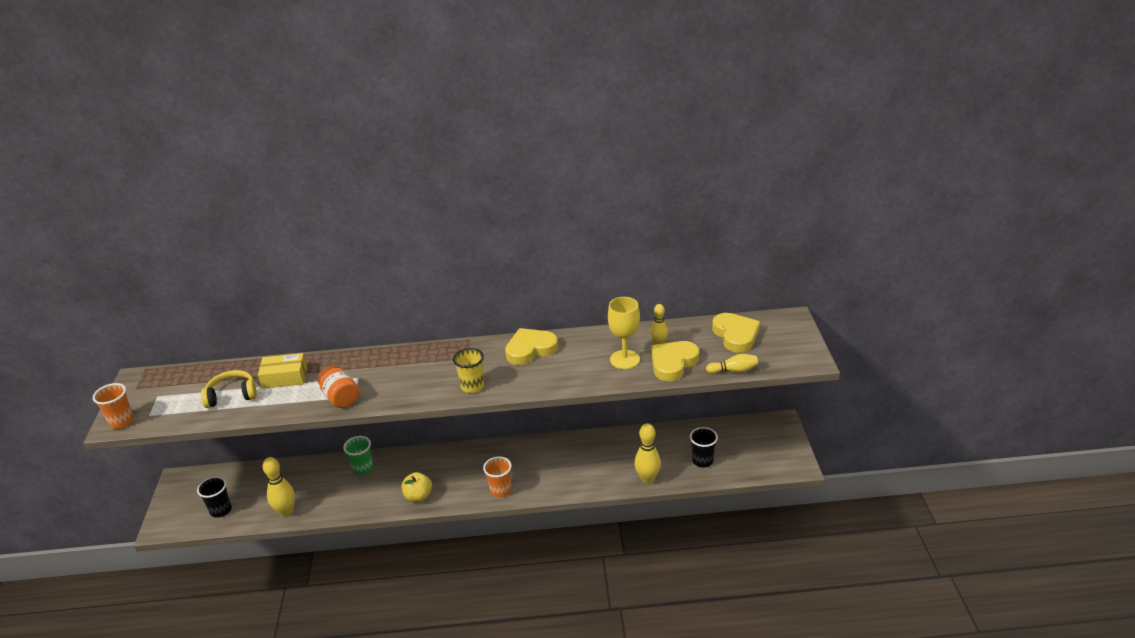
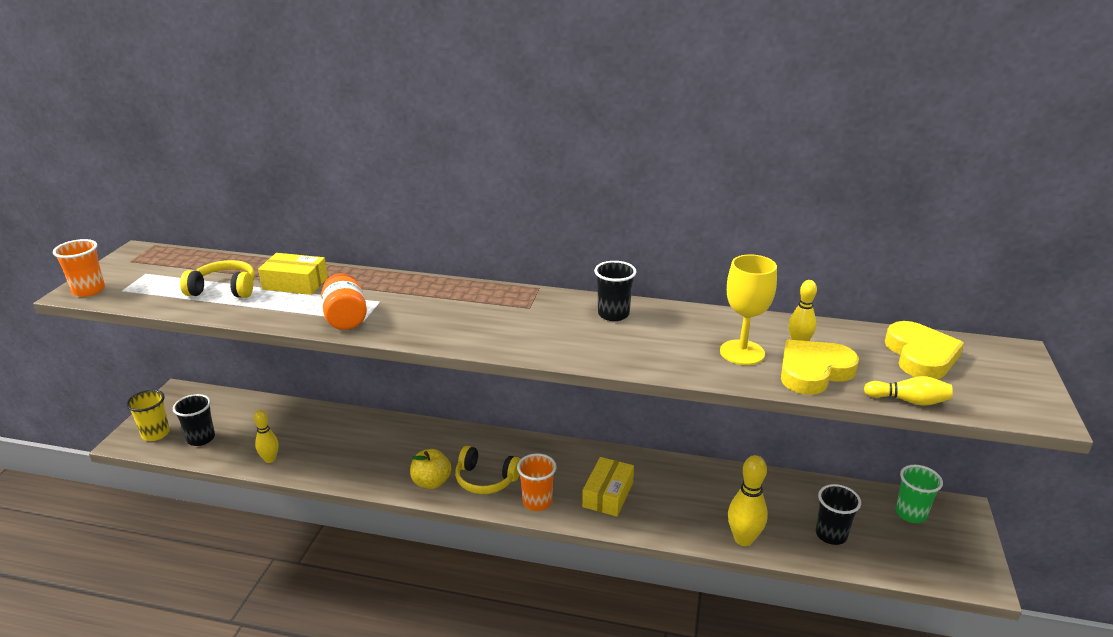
camera: 15 degrees right, 5 degrees down
(286, 511) = (270, 459): yellow bowling pin -> yellow bowling pin, size x0.64
(363, 469) = (381, 432): green cup -> green cup (910, 514)
(457, 484) = (486, 479): none -> yellow headphones
(472, 386) = (517, 340): yellow cup -> yellow cup (155, 434)
(530, 349) = (613, 314): yellow heart -> black cup
(548, 472) = (608, 494): none -> yellow box

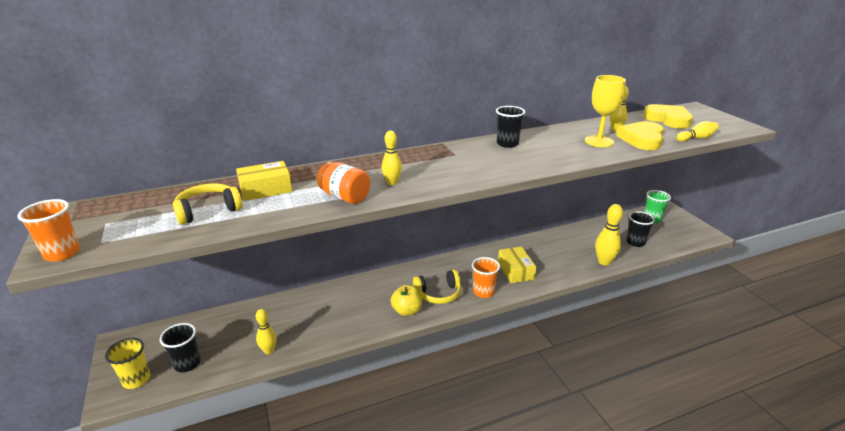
camera: 35 degrees left, 0 degrees up
(410, 319) = (392, 183): none -> yellow bowling pin

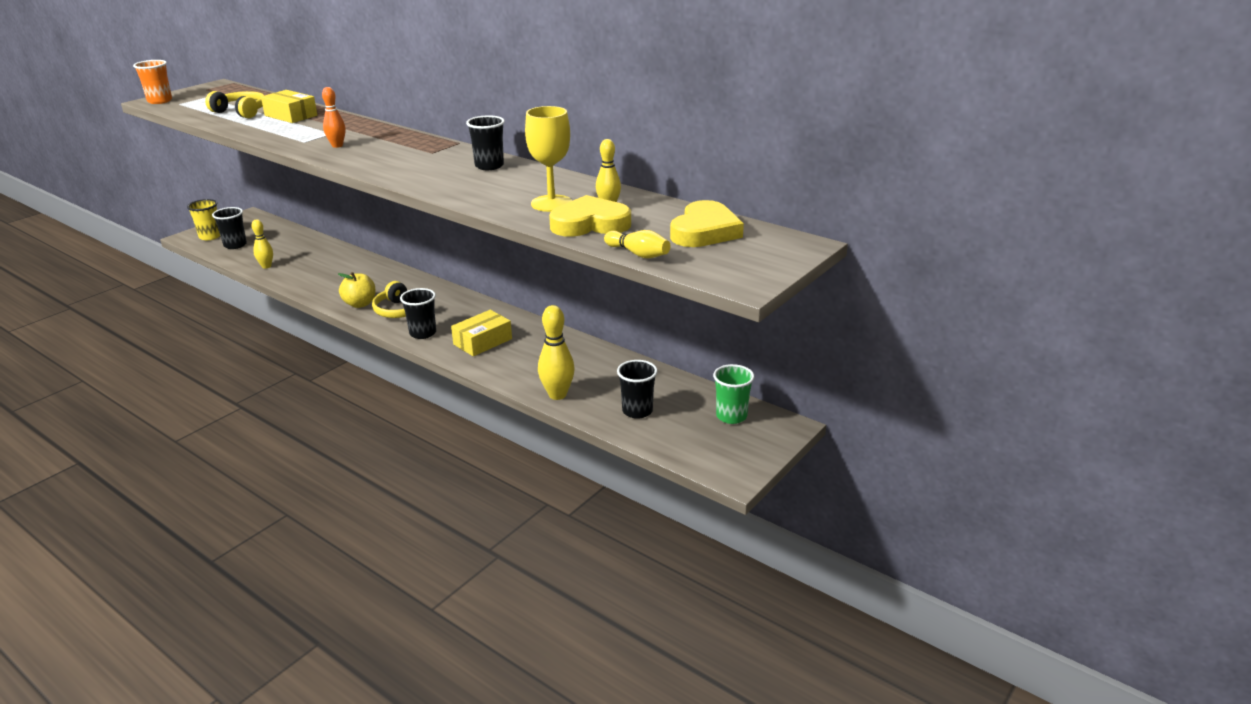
camera: 60 degrees right, 0 degrees up
(345, 197) = (294, 139): orange jar -> none
(392, 183) = (337, 145): yellow bowling pin -> orange bowling pin
(483, 292) = (423, 333): orange cup -> black cup

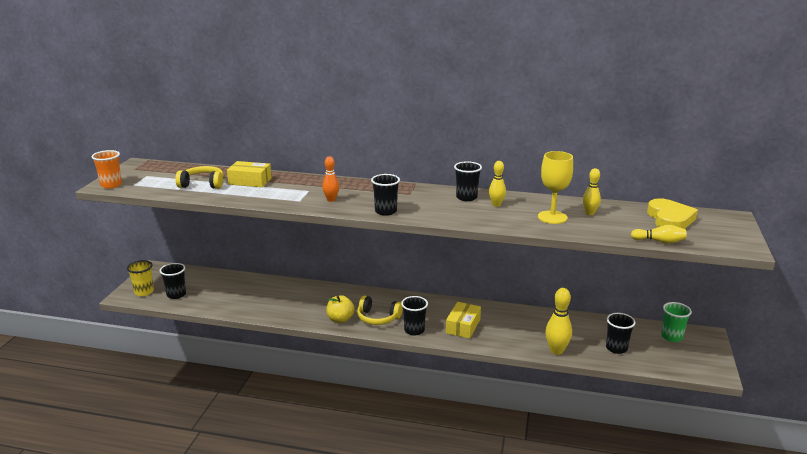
camera: 25 degrees left, 5 degrees down
(266, 266) = (226, 306): yellow bowling pin -> yellow bowling pin (496, 204)
(372, 166) = (386, 211): none -> black cup
(590, 224) = (599, 227): yellow heart -> none

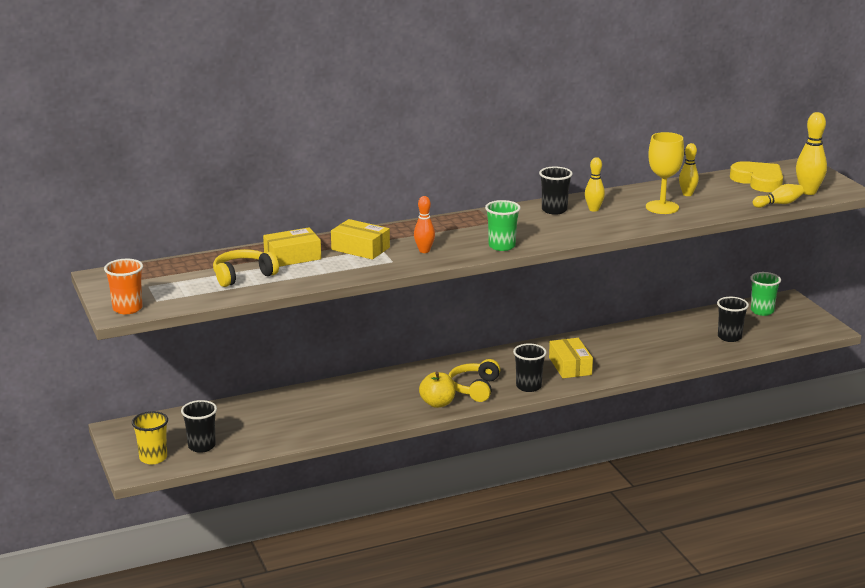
camera: 35 degrees left, 0 degrees up
(296, 187) = (360, 248): none -> yellow box
(378, 318) = (474, 388): yellow headphones -> yellow headphones turned 120 degrees clockwise
(386, 211) = (502, 246): black cup -> green cup
(556, 351) = (682, 357): yellow bowling pin -> yellow bowling pin (808, 192)

